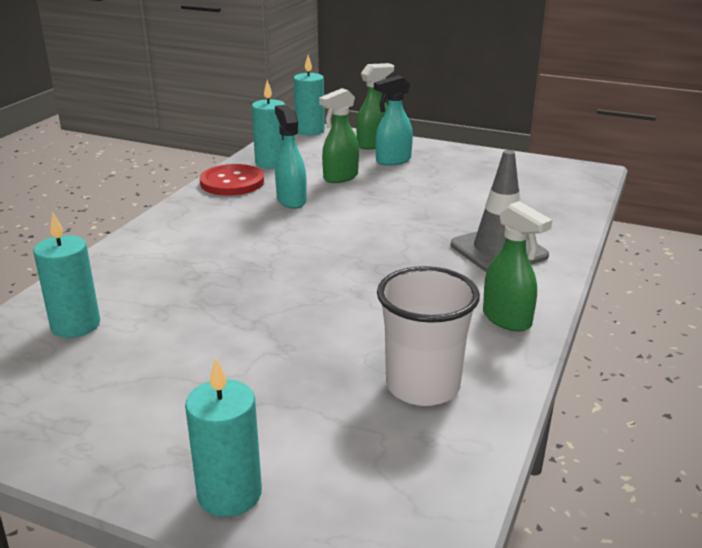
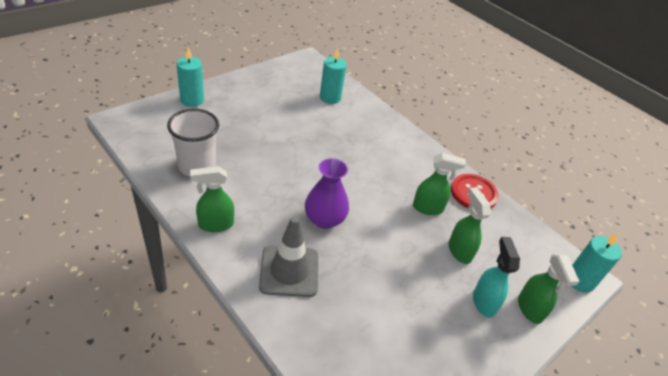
camera: 110 degrees right, 15 degrees up
(271, 163) = (504, 226): turquoise candle -> none
(291, 200) = (428, 208): turquoise spray bottle -> green spray bottle
(392, 252) = (324, 219): none -> purple vase

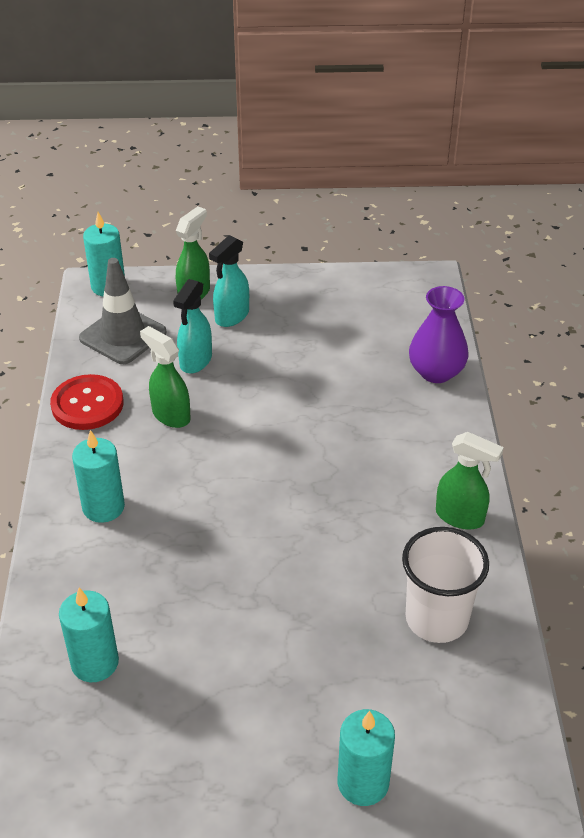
camera: 135 degrees left, 0 degrees up
(289, 271) = (407, 428): grey traffic cone -> grey traffic cone (123, 335)
(324, 219) = (316, 461): purple vase -> purple vase (436, 372)
(398, 149) = (103, 507): none -> turquoise candle
(459, 251) = (195, 361): green spray bottle -> turquoise spray bottle

